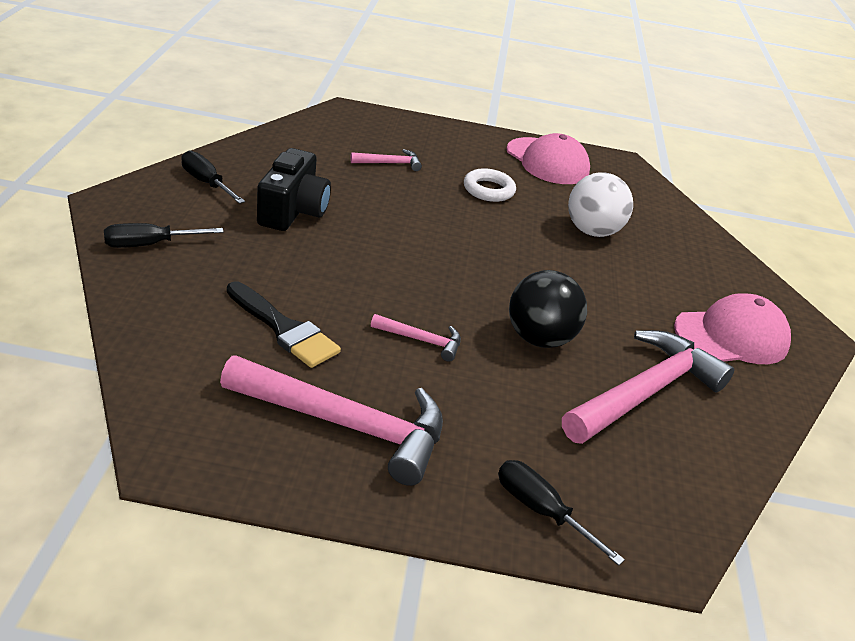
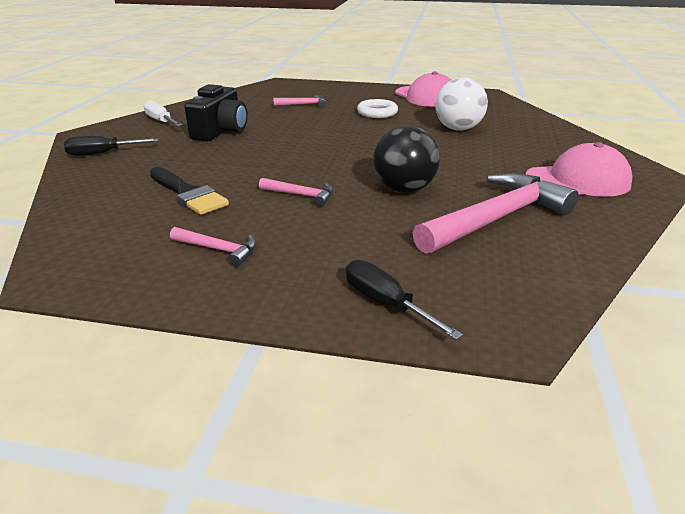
camera: 10 degrees right, 5 degrees down
(206, 183) = (161, 121): black screwdriver -> white screwdriver
(347, 425) = (219, 250): pink hammer -> pink hammer, size x0.46

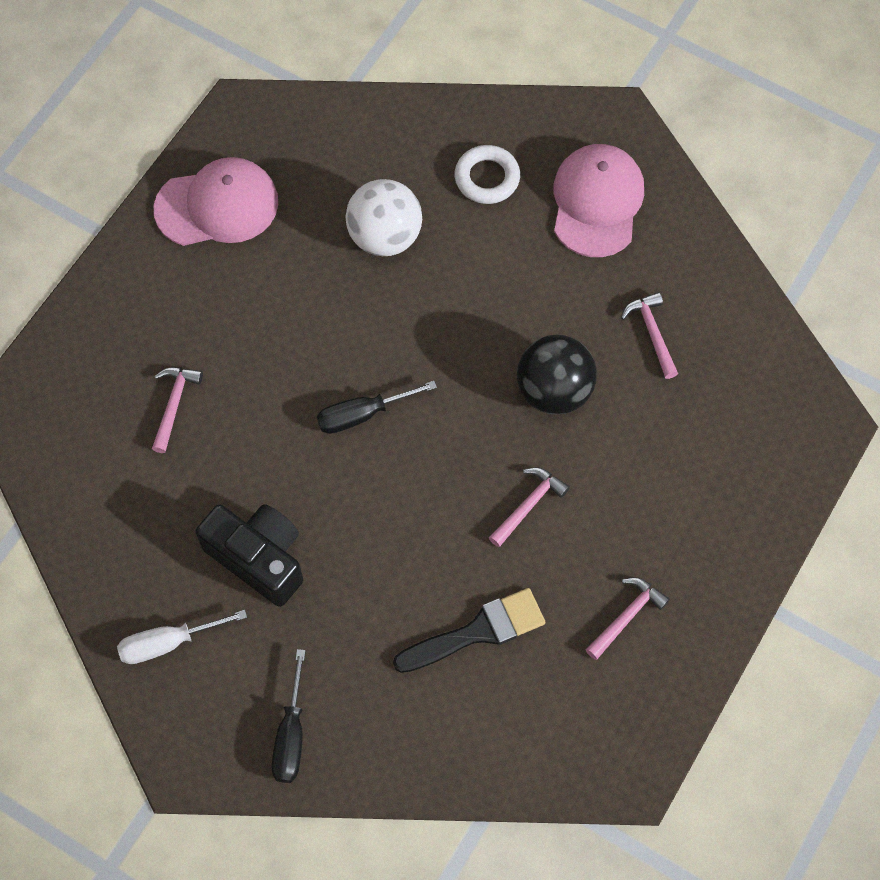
camera: 70 degrees left, 35 degrees up
(377, 113) = (267, 311): white ring -> white ring (487, 178)
(386, 303) = (762, 496): black screwdriver -> black screwdriver (362, 414)
(497, 218) = (652, 332): pink hammer -> pink hammer, size x0.46

